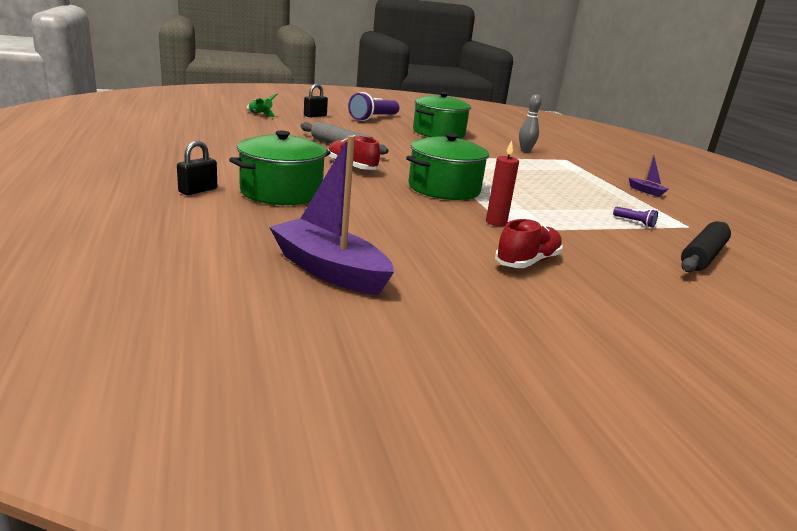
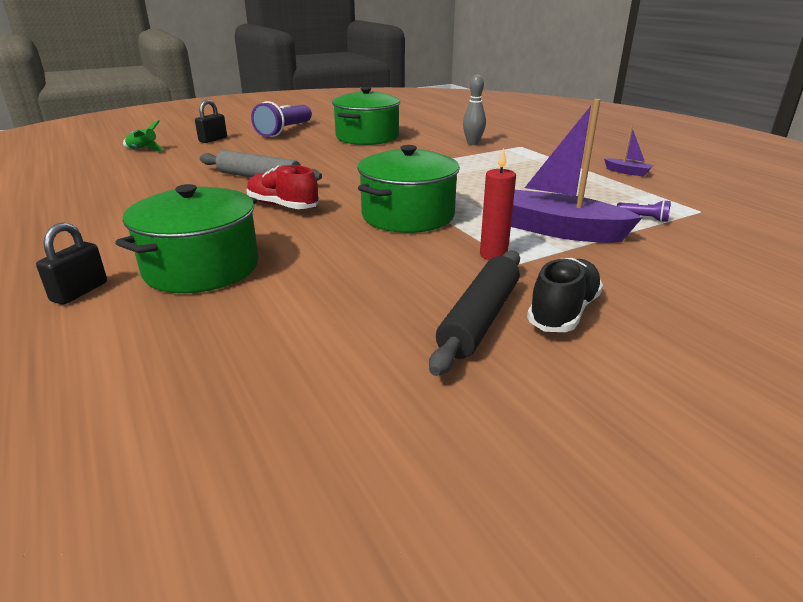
camera: 10 degrees left, 5 degrees up
(329, 270) = (312, 400): purple boat -> purple boat (558, 230)
(527, 262) = (563, 312): red shoe -> black shoe
(702, 256) = (744, 251): black rolling pin -> black rolling pin (479, 319)

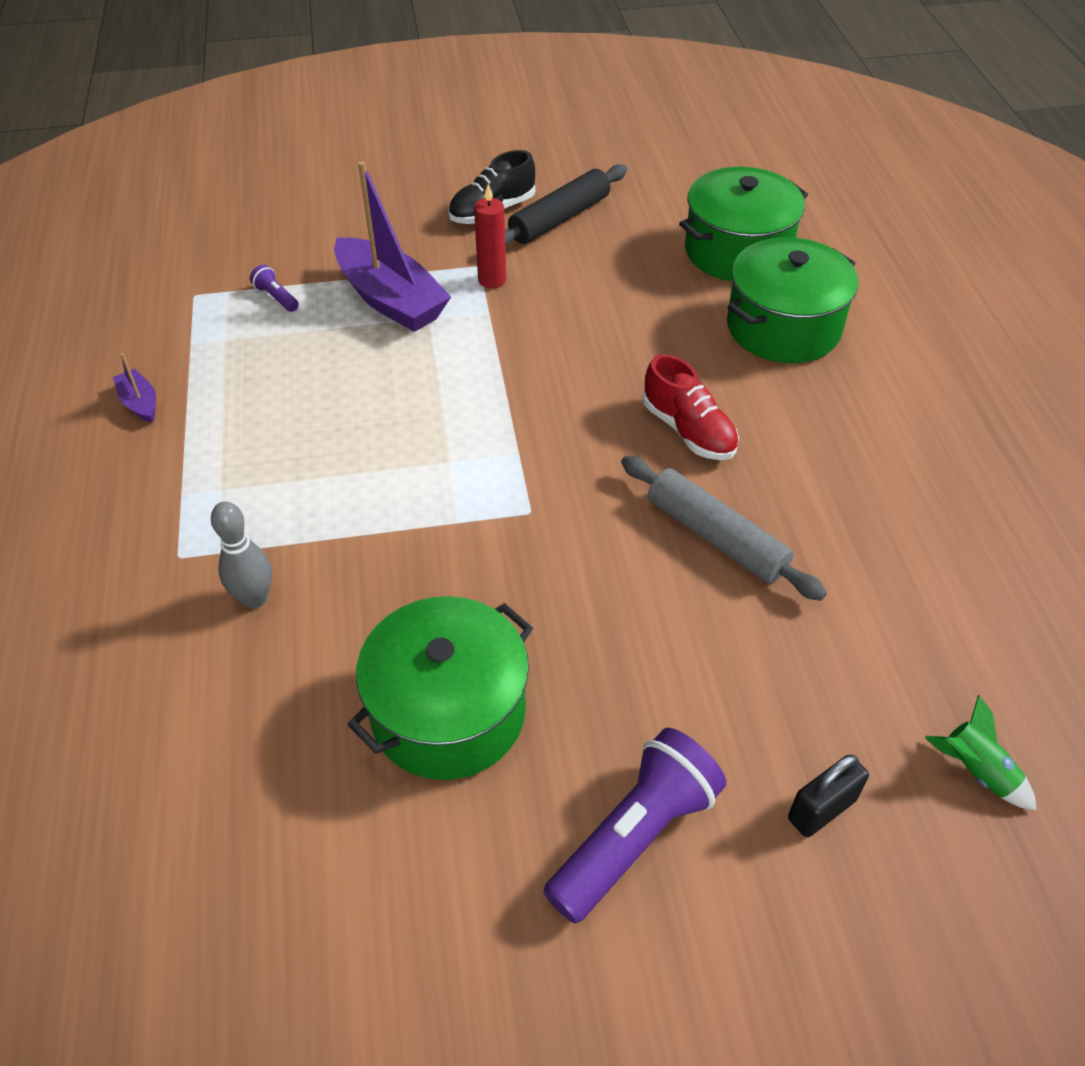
camera: 160 degrees left, 20 degrees up
(79, 292) = (891, 319): black padlock -> none
(408, 216) = (536, 367): green pot -> green pot (737, 251)

